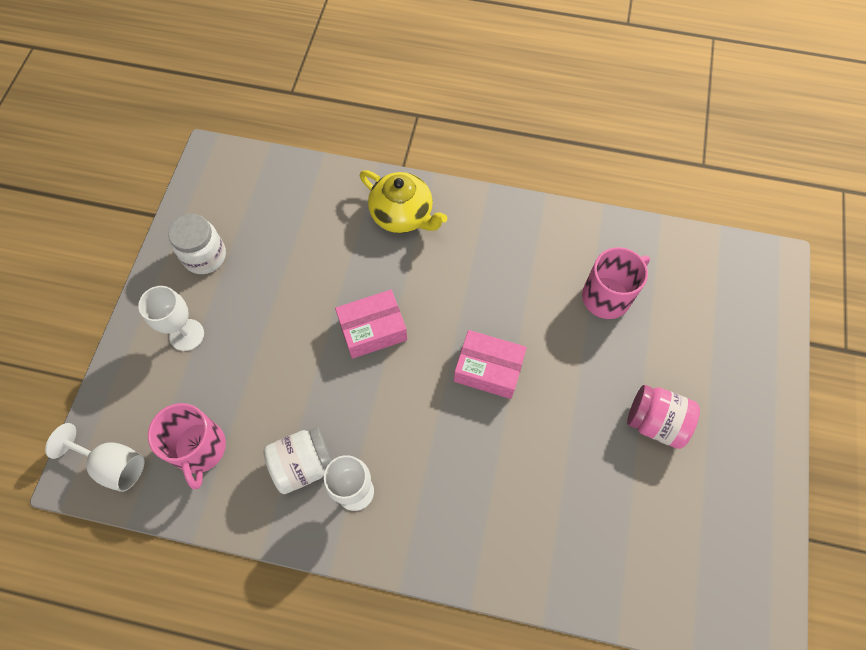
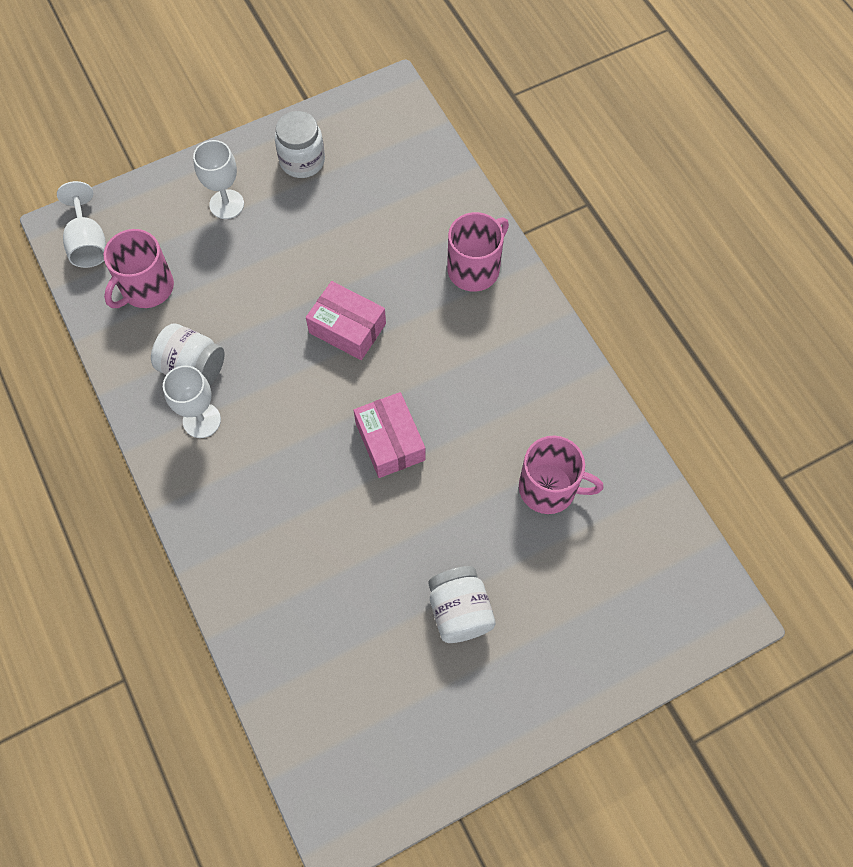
camera: 50 degrees right, 0 degrees up
(403, 215) = (474, 269): yellow teapot -> pink mug
(655, 422) = (459, 611): pink jar -> white jar

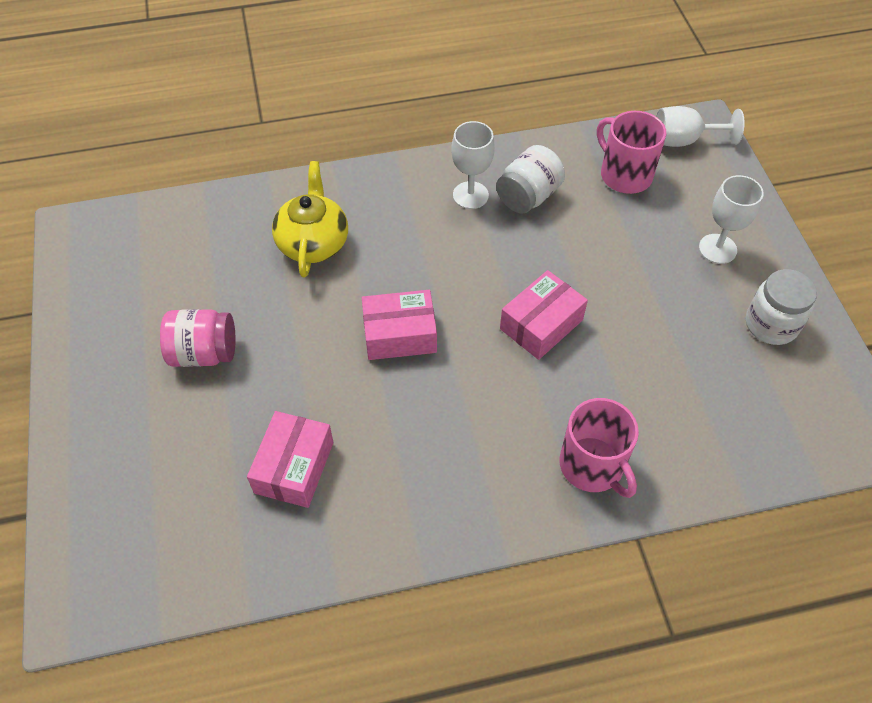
camera: 105 degrees right, 10 degrees down
(298, 555) = (313, 242): none -> yellow teapot
(459, 611) = (204, 353): white jar -> pink jar
(549, 488) = (294, 467): pink mug -> pink box

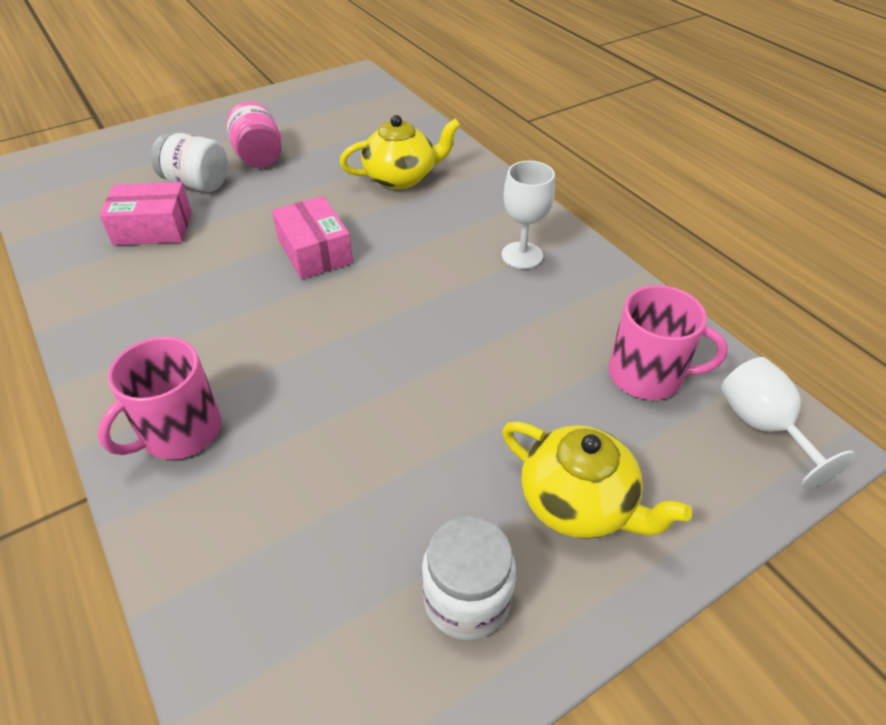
camera: 70 degrees right, 10 degrees down
(528, 196) = (549, 298): white jar -> white jar (197, 184)
(541, 324) = (366, 347): pink box -> none
(625, 175) = (647, 375): pink mug -> pink mug turned 75 degrees clockwise
(717, 249) = (579, 503): white goblet -> yellow teapot

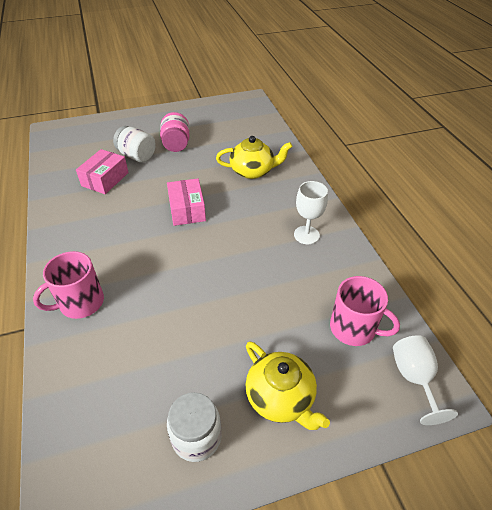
camera: 15 degrees right, 0 degrees up
(153, 228) = (105, 179): pink box -> pink box turned 75 degrees counterclockwise

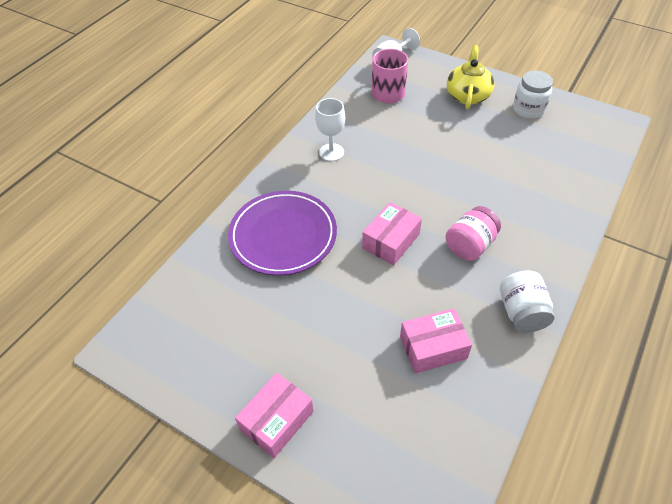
camera: 130 degrees left, 5 degrees up
(80, 302) = (549, 222): pink mug -> none
(137, 156) = (365, 358): white jar -> white jar (521, 312)
(152, 120) = (277, 420): none -> pink box
(176, 144) = (304, 340): pink jar -> pink jar (470, 245)
(253, 171) = (283, 235): yellow teapot -> purple plate

